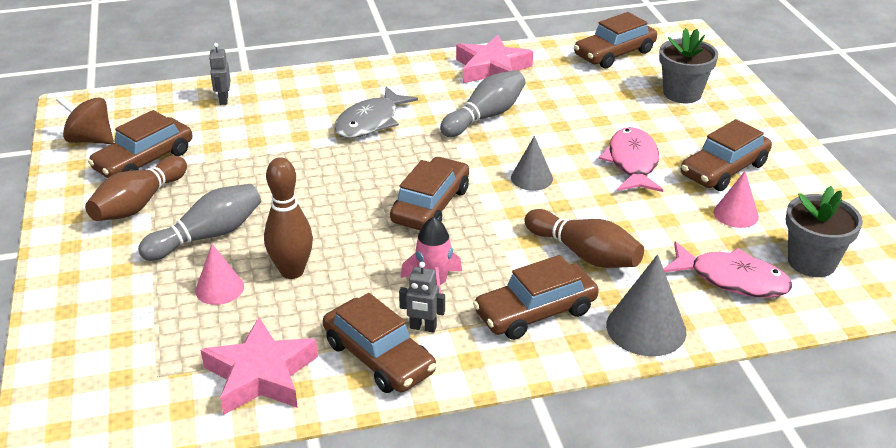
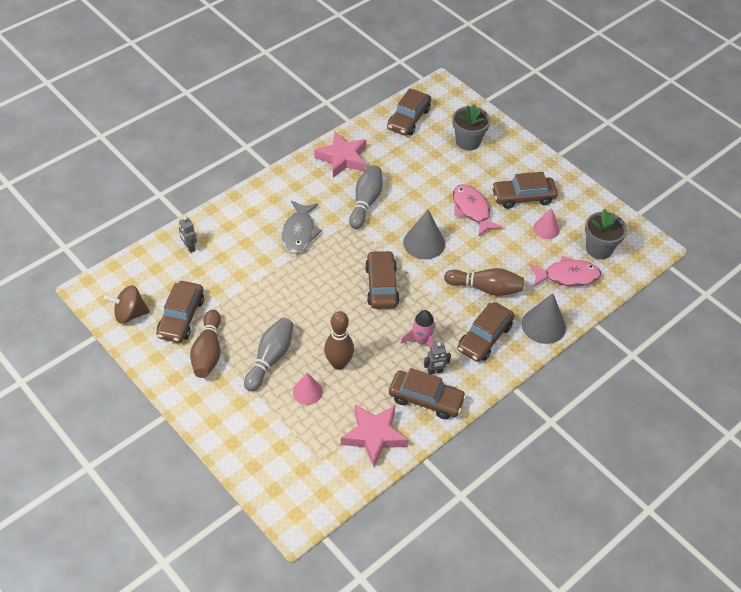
camera: 30 degrees left, 15 degrees up
(531, 178) = (424, 243): grey cone -> grey cone, size x1.57
(723, 169) = (523, 197): brown car -> brown car turned 60 degrees clockwise

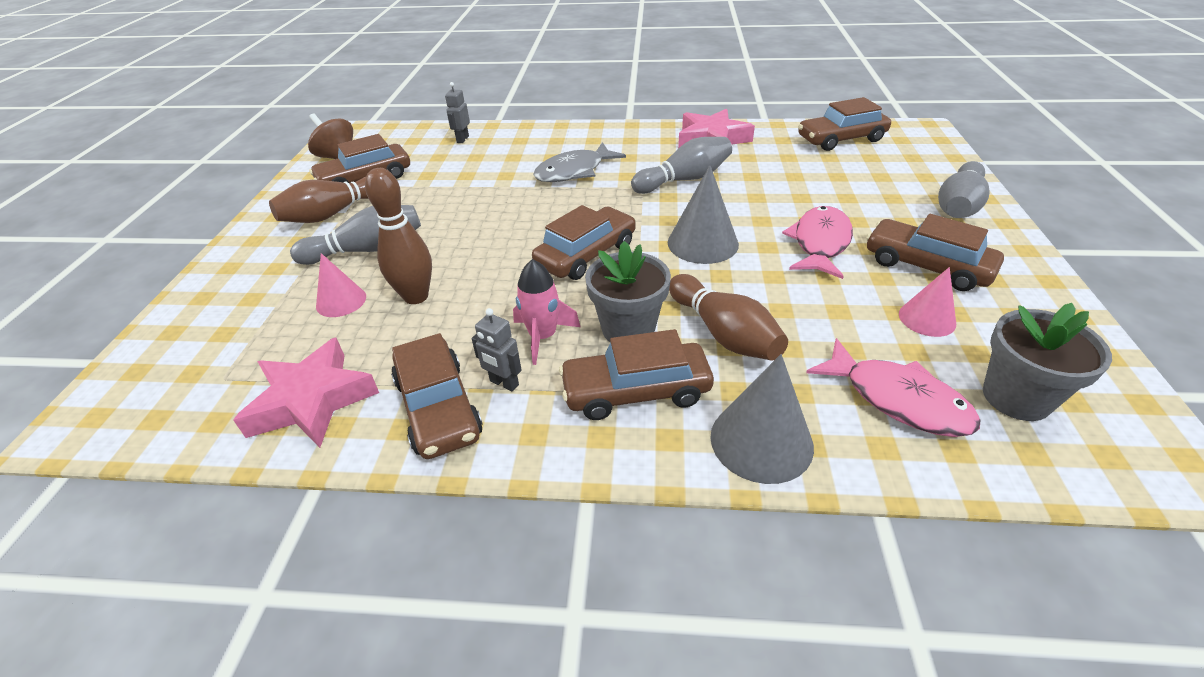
camera: 50 degrees right, 10 degrees down
(468, 142) = (902, 182): grey flower pot -> grey flower pot (628, 329)
(504, 146) = (958, 206): none -> grey bowling pin

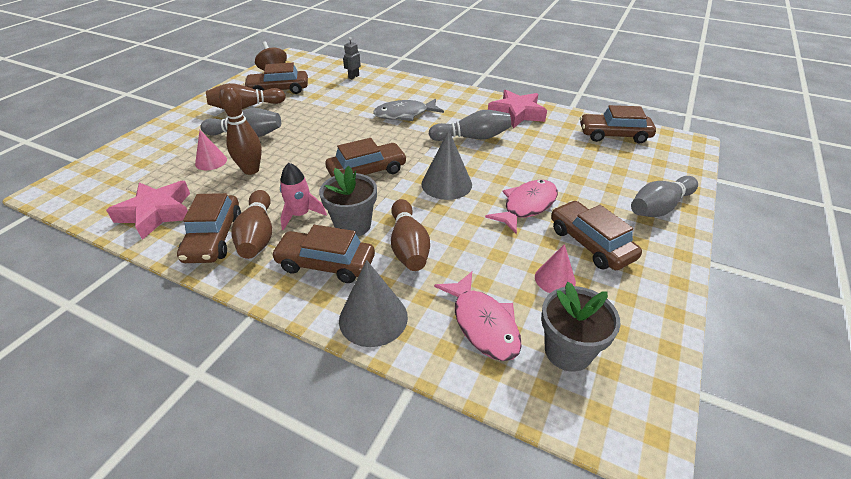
camera: 20 degrees right, 0 degrees up
(504, 383) = (258, 235): grey robot -> brown bowling pin

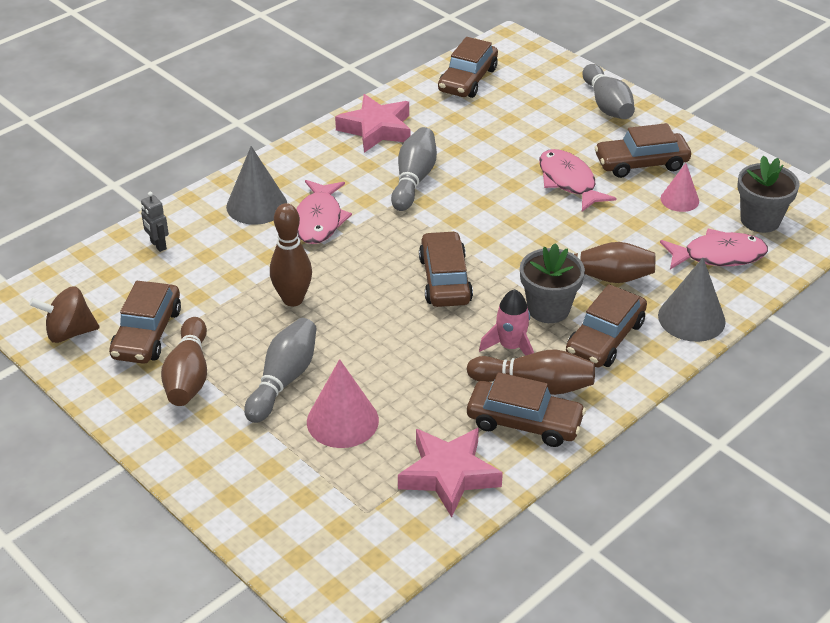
camera: 70 degrees left, 0 degrees up
(211, 161) = (342, 421): pink cone -> pink cone, size x1.57
(251, 170) = (388, 382): brown bowling pin -> brown bowling pin (293, 299)
(404, 114) = (319, 220): grey fish -> pink fish
(446, 184) = (503, 224): grey cone -> grey cone (256, 205)

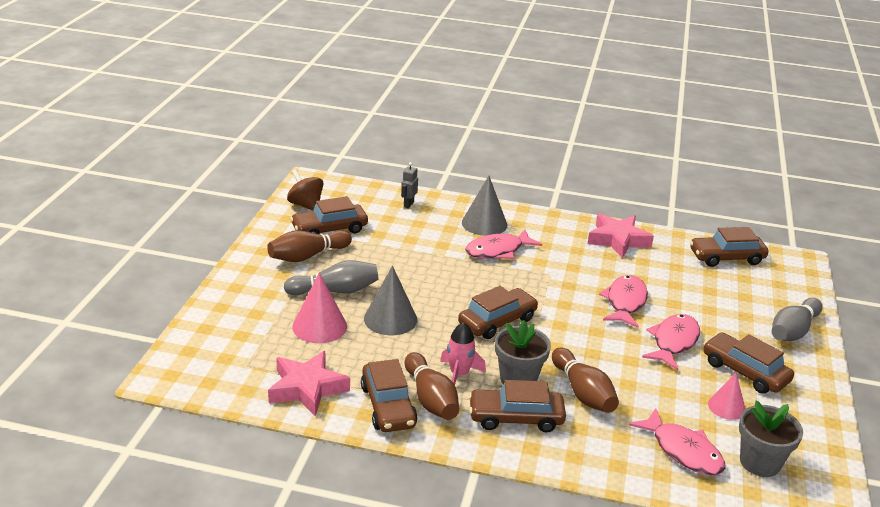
camera: 55 degrees right, 10 degrees down
(293, 299) = (412, 268): brown bowling pin -> none
(413, 180) = (585, 273): grey bowling pin -> none
(484, 179) = (625, 302): none -> pink fish
(691, 318) = (588, 458): grey cone -> grey cone (390, 319)

